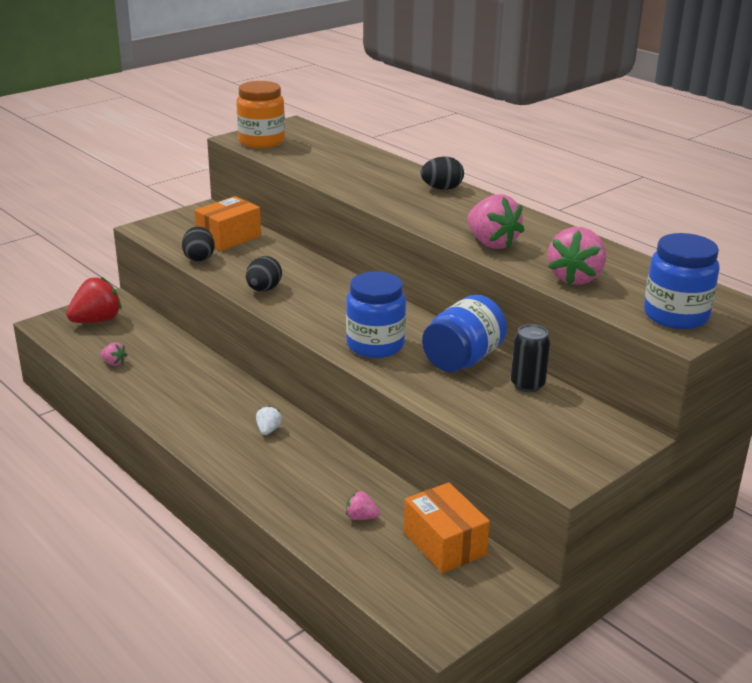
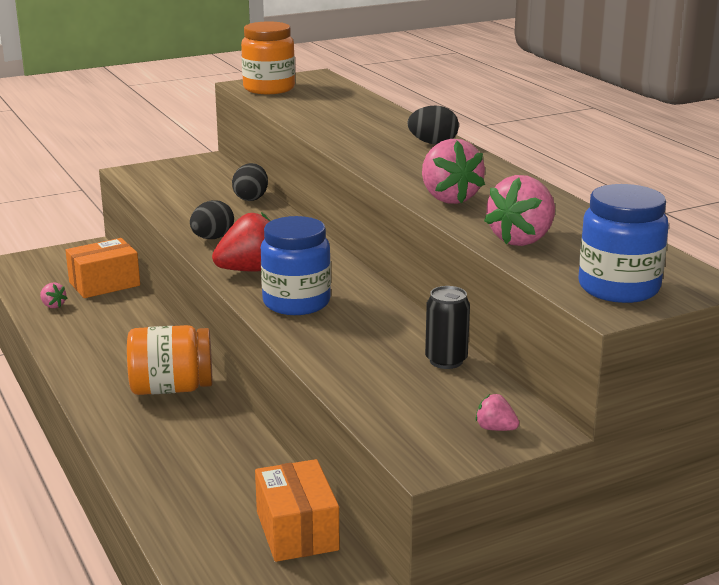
camera: 15 degrees right, 5 degrees down
(97, 320) = (61, 264): red strawberry -> red strawberry (251, 270)
(199, 258) = (165, 203): black egg -> black egg (251, 198)
(229, 237) = (210, 187): orange box -> orange box (104, 284)
(268, 430) = (172, 388): white strawberry -> orange jar
(361, 517) = (218, 489): pink strawberry -> pink strawberry (495, 428)
(462, 359) = (386, 327): blue jar -> none

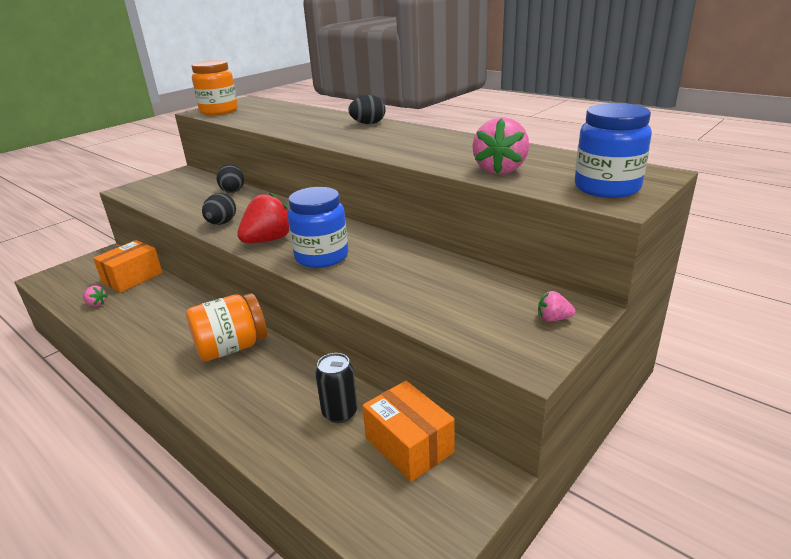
camera: 20 degrees left, 5 degrees up
(446, 361) = (468, 274): black can -> black can (340, 413)
(449, 198) = (417, 153): pink strawberry -> none

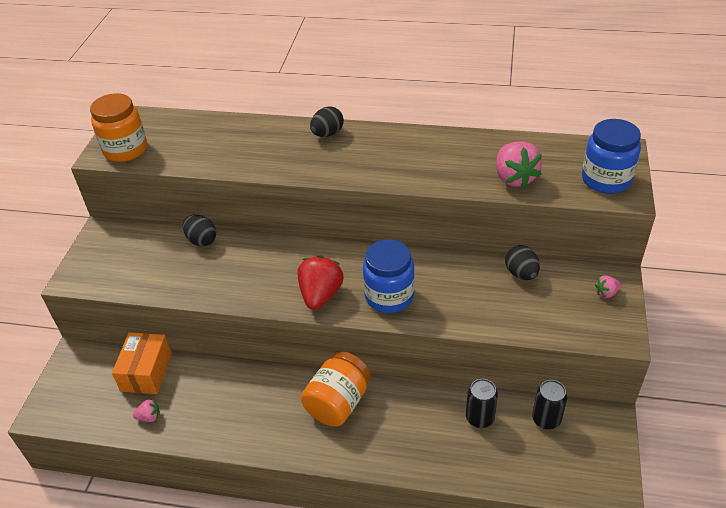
camera: 30 degrees left, 15 degrees up
(221, 223) = (249, 290): black egg -> black egg (521, 273)
(409, 445) = (546, 419): orange box -> black can

